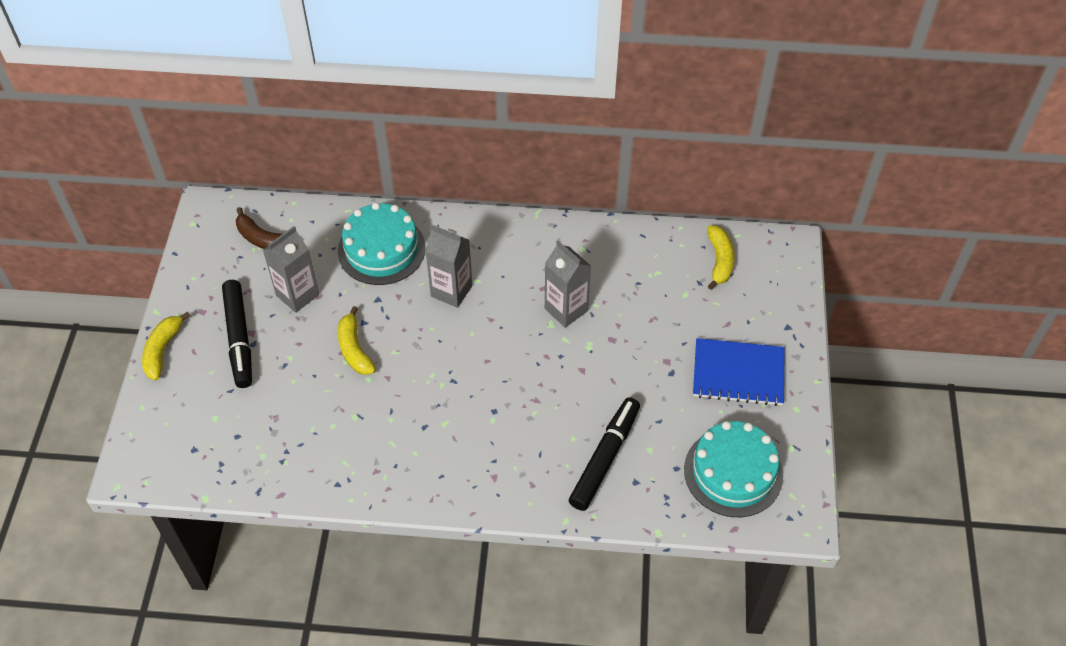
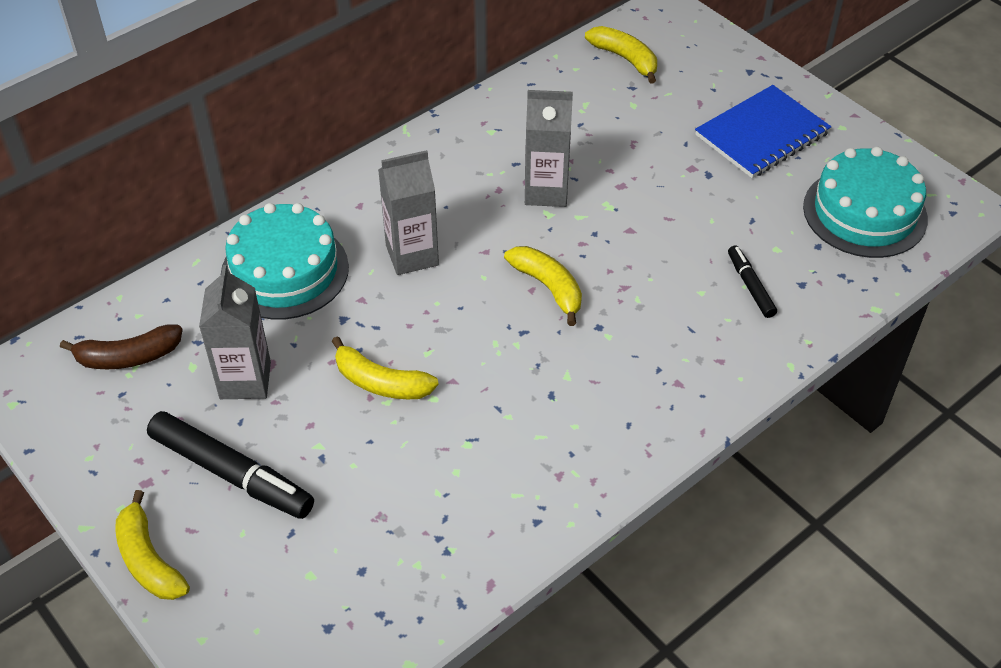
camera: 45 degrees left, 5 degrees down
(496, 367) = (548, 287): none -> yellow banana
(604, 458) = (750, 286): black marker -> black marker, size x0.53

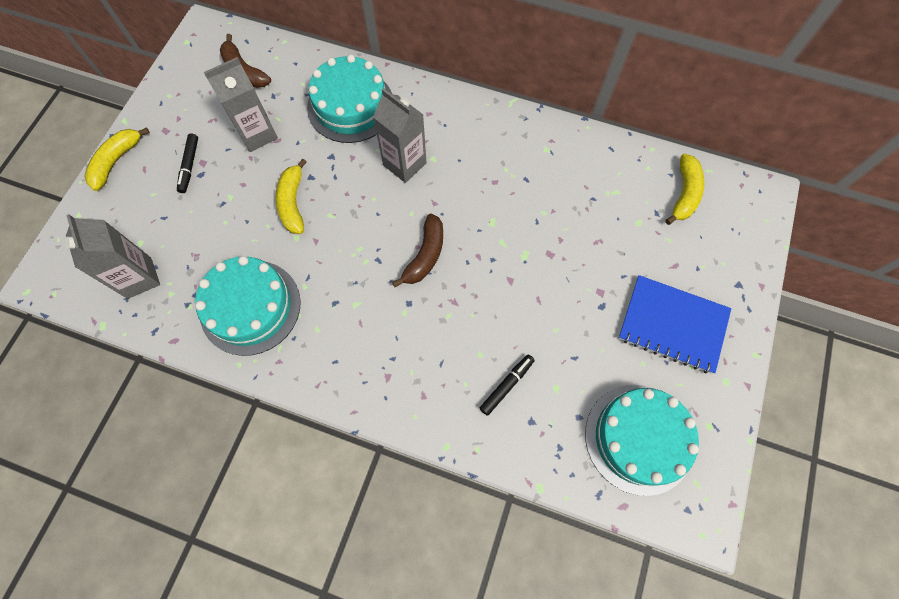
camera: 60 degrees right, 20 degrees up
(231, 473) = (189, 166): black marker -> black marker, size x0.53
(498, 482) = (250, 307): none -> turquoise cake
(546, 191) = (512, 210): grey carton -> grey carton (139, 278)
(548, 287) = (425, 255): yellow banana -> brown banana

